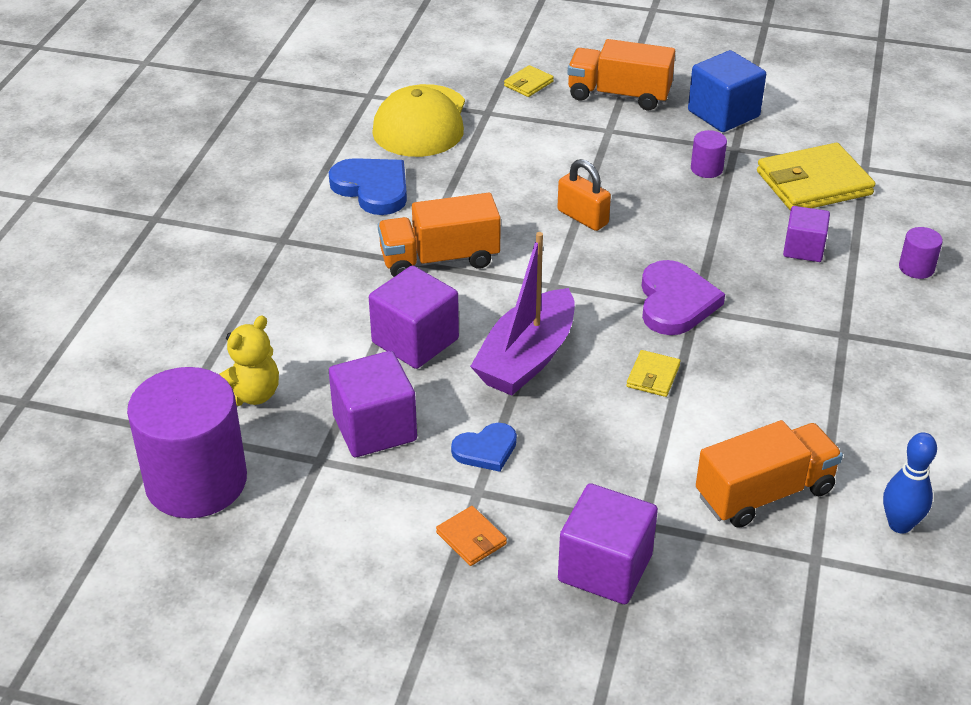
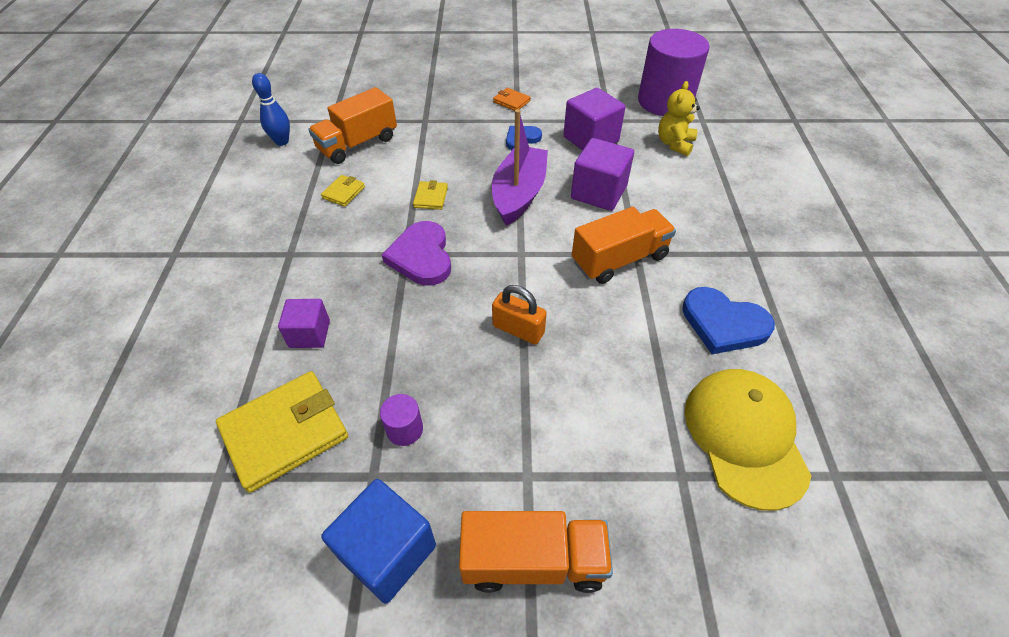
camera: 165 degrees right, 10 degrees up
(528, 84) = (661, 557): yellow wallet -> yellow wallet (343, 192)
(605, 568) = (441, 101): purple cube -> none
(916, 268) = (207, 333): purple cylinder -> none

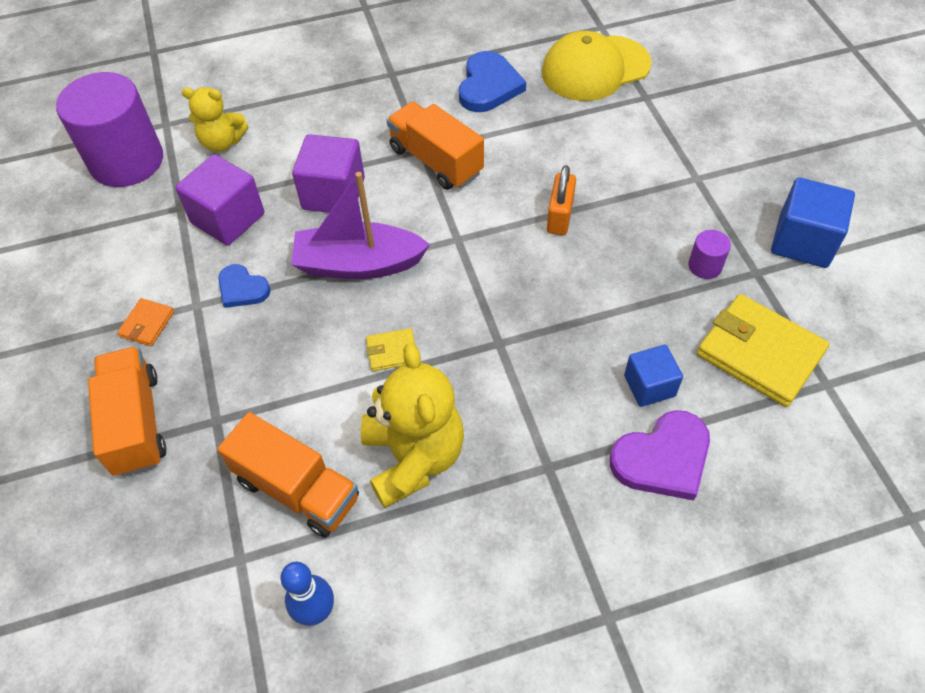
camera: 105 degrees left, 5 degrees up
(309, 334) = (649, 386): purple cube -> blue cube
(343, 192) = (413, 457): yellow wallet -> yellow teddy bear
(421, 256) = (497, 325): purple heart -> purple heart (663, 458)
(533, 560) = (754, 161): orange truck -> orange truck (136, 423)

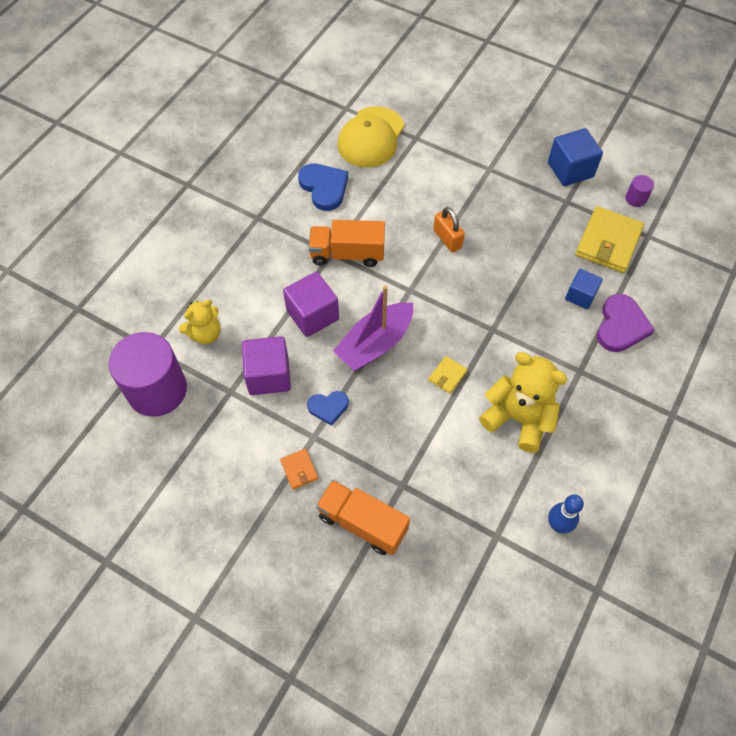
camera: 45 degrees left, 5 degrees up
(297, 489) = (483, 481): orange truck -> none
(705, 266) = (541, 215): purple cylinder -> purple cylinder (635, 199)
(759, 353) = (608, 242): yellow wallet -> yellow wallet turned 60 degrees counterclockwise

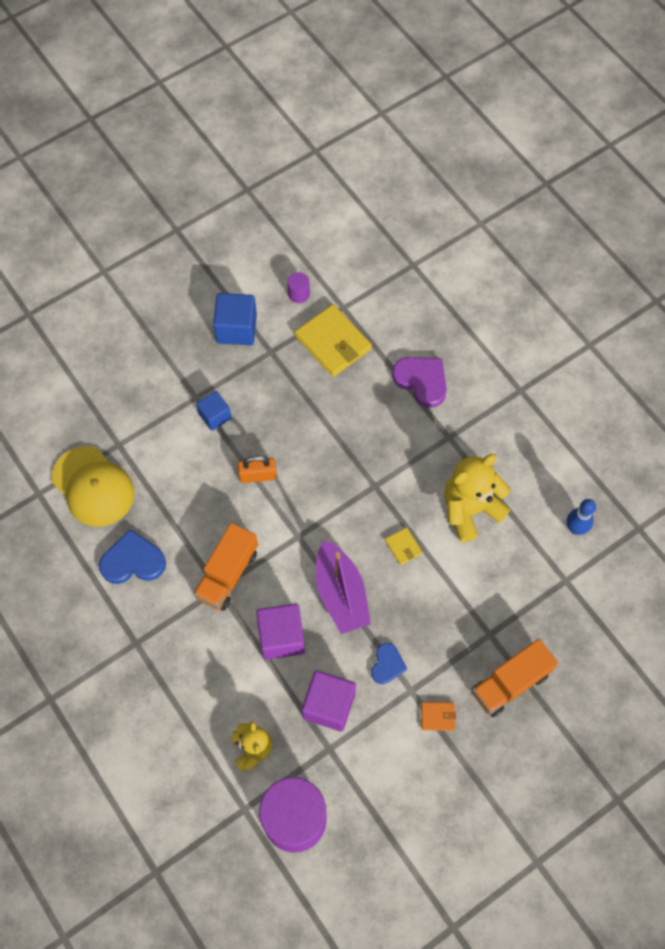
camera: 65 degrees left, 5 degrees up
(580, 296) = (376, 396): blue cube -> blue cube (215, 416)

